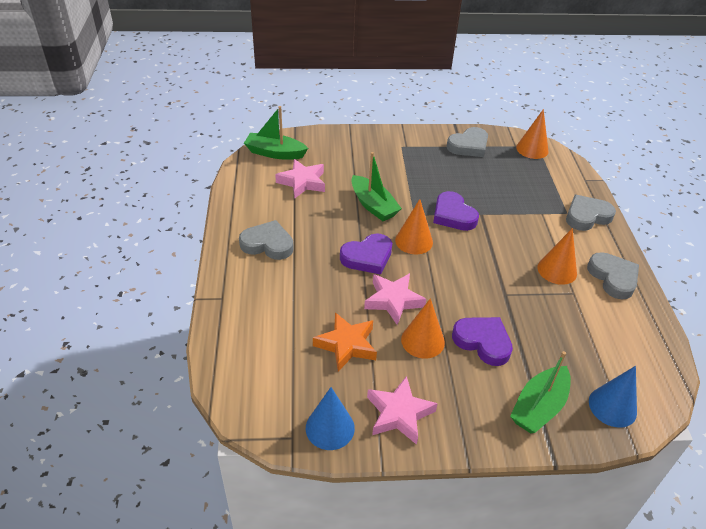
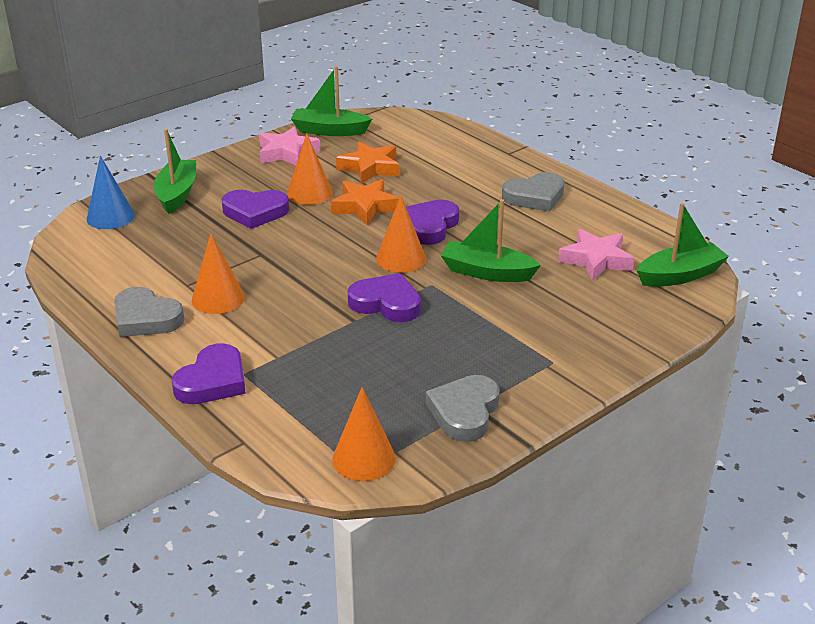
camera: 145 degrees right, 10 degrees down
(330, 428) = (329, 131): blue cone -> green boat
(393, 300) = (365, 207): pink star -> orange star
(587, 216) = (213, 381): grey heart -> purple heart

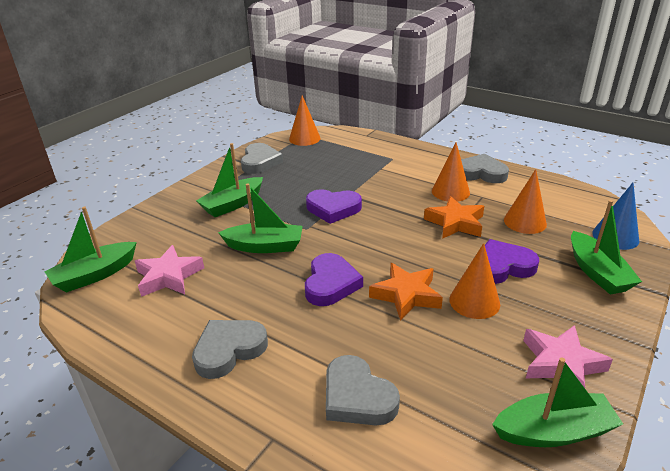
camera: 165 degrees right, 0 degrees up
(213, 381) = (406, 152): purple heart -> none
(370, 168) = (440, 358): orange star -> orange star (455, 223)
(401, 259) = (340, 245): orange cone -> orange cone (525, 222)
(444, 160) = (357, 397): none -> grey heart
(519, 336) = (232, 204): none -> green boat

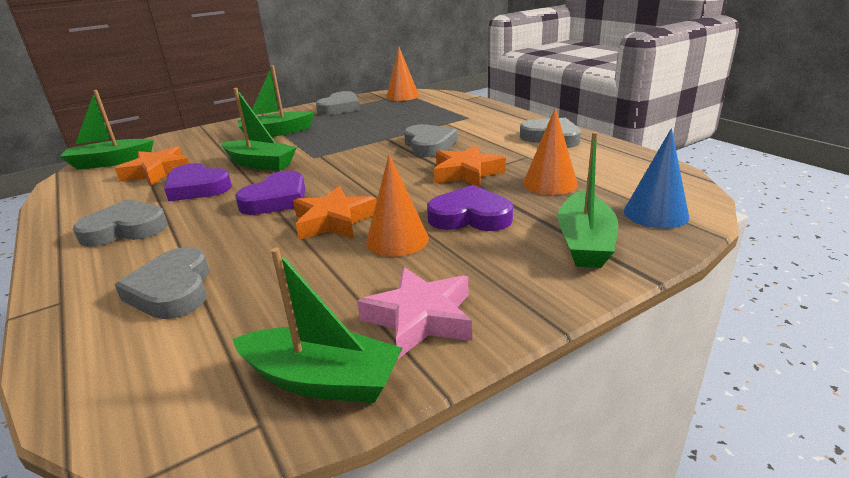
camera: 25 degrees right, 5 degrees down
(169, 276) = (158, 172): pink star -> orange star
(333, 209) = (358, 146): purple heart -> purple heart (197, 187)
(394, 197) = (429, 145): none -> grey heart
(450, 192) = (495, 148): orange cone -> none

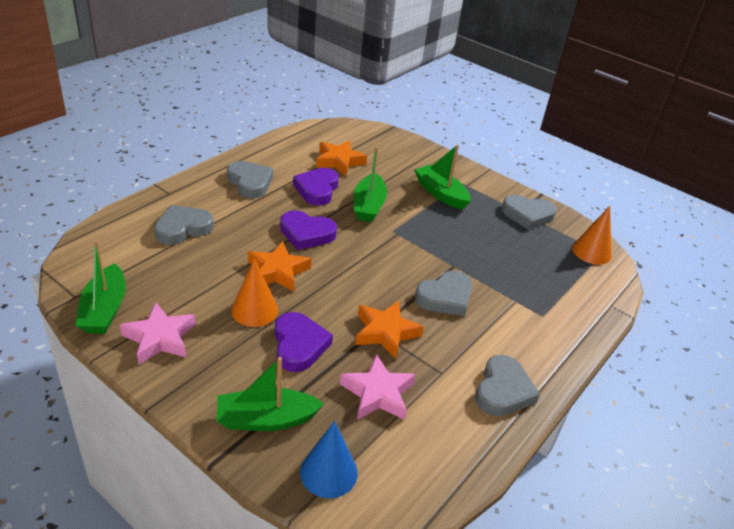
camera: 65 degrees right, 10 degrees up
(111, 162) = (350, 133): green boat -> none
(550, 183) = (378, 393): orange cone -> pink star

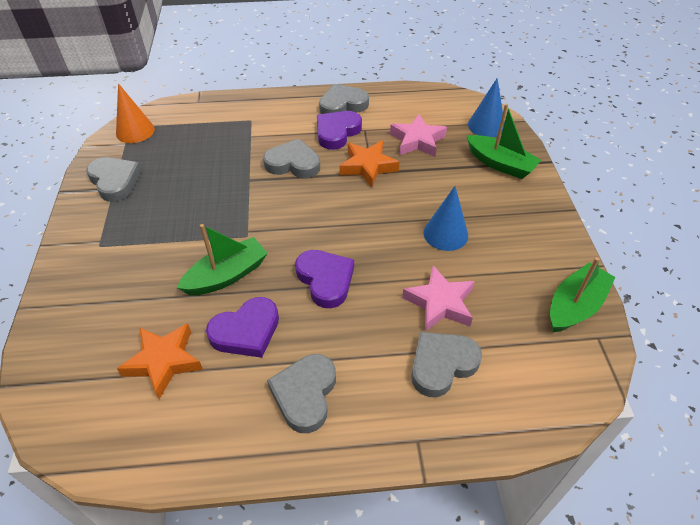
camera: 130 degrees left, 10 degrees up
(160, 338) = (539, 253): pink star -> pink star (440, 303)
(183, 228) = (442, 365): grey heart -> grey heart turned 135 degrees clockwise
(255, 310) = (445, 234): orange cone -> blue cone
(278, 271) = (394, 256): orange star -> none
(299, 345) = (437, 191): purple heart -> purple heart (337, 132)
(440, 194) = (141, 246): green boat -> none

